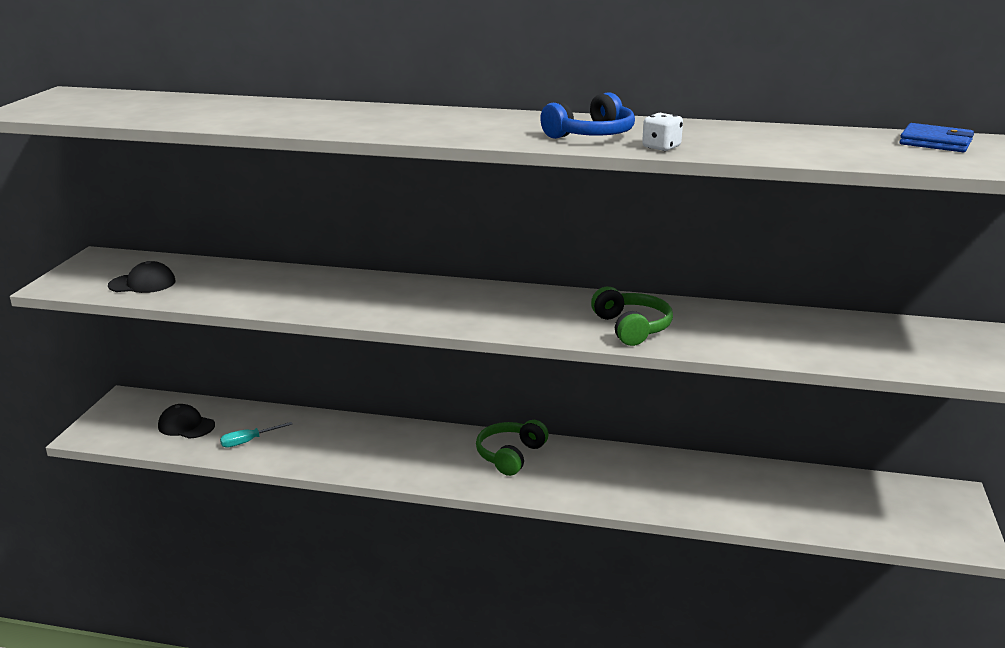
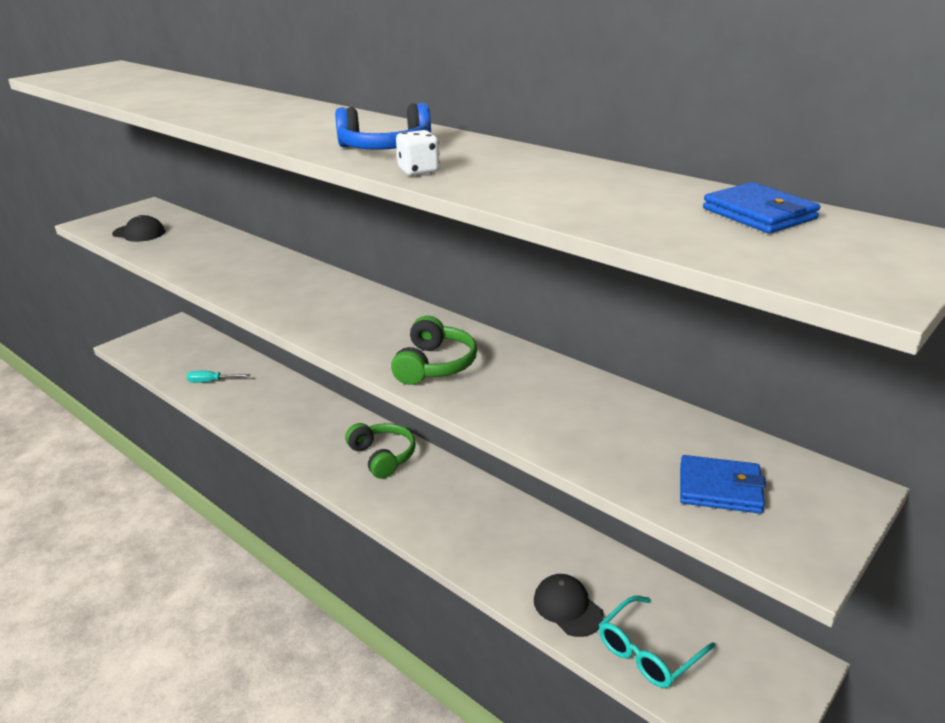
camera: 30 degrees right, 5 degrees up
(186, 426) = (187, 356): black cap -> black cap (567, 607)
(510, 455) = (383, 456): green headphones -> green headphones turned 90 degrees clockwise
(862, 520) = (648, 651): none -> turquoise glasses
(927, 353) = (720, 488): none -> blue wallet

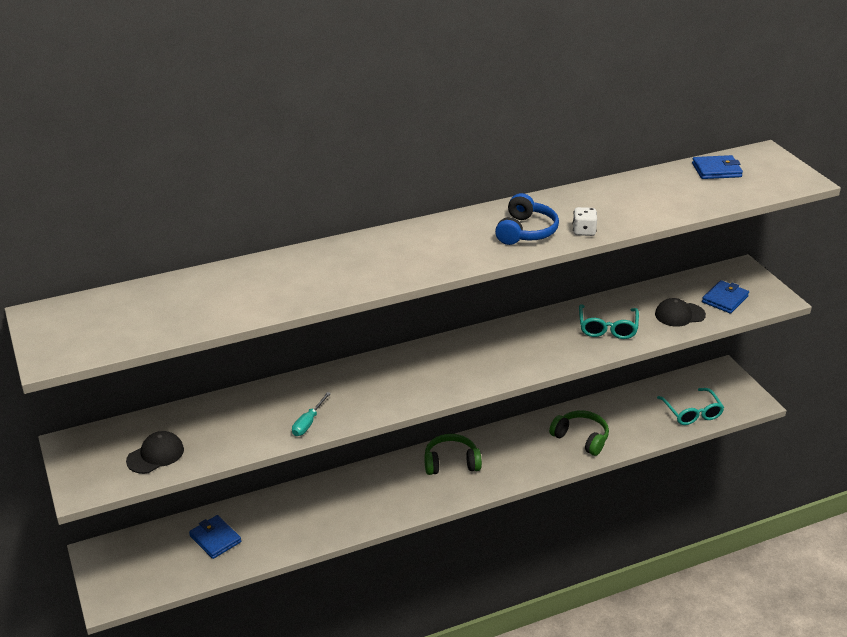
camera: 65 degrees left, 5 degrees up
(208, 364) = (215, 539): none -> blue wallet
(212, 381) = (251, 541): turquoise screwdriver -> turquoise screwdriver (308, 423)
(434, 365) = (552, 348): green headphones -> green headphones (581, 438)
(519, 394) = (607, 328): none -> turquoise glasses
(567, 607) = (647, 428): black cap -> black cap (679, 315)

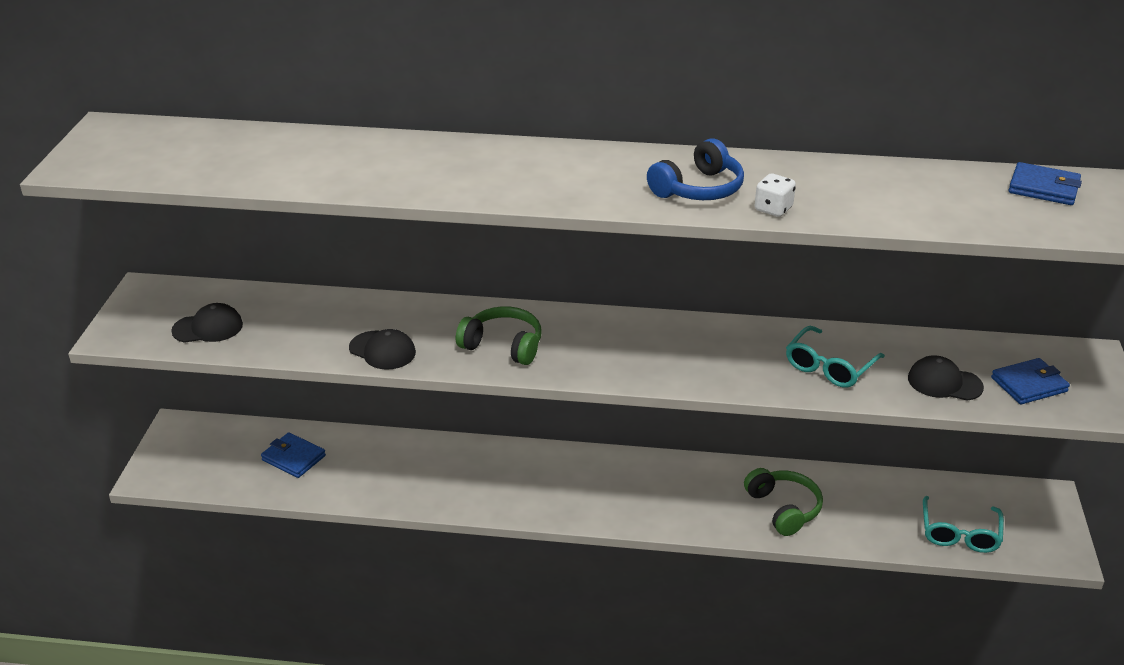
camera: 30 degrees right, 0 degrees up
(215, 539) = (293, 458): blue wallet -> blue wallet turned 45 degrees counterclockwise
(308, 423) = (382, 350): turquoise screwdriver -> black cap
(451, 463) = (603, 476): green headphones -> green headphones (503, 345)

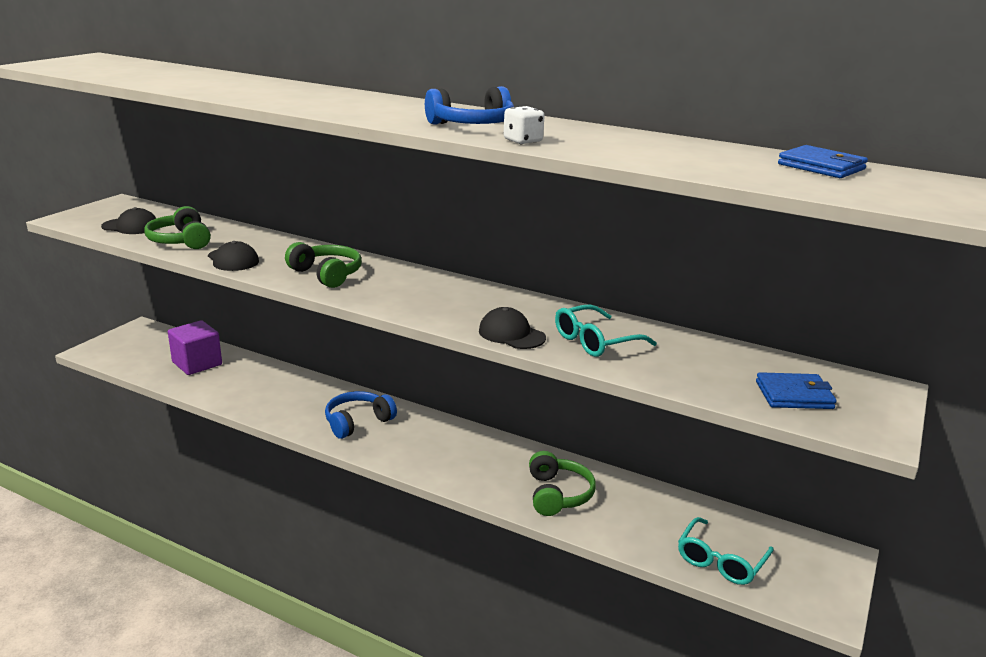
camera: 20 degrees right, 10 degrees down
(292, 336) = (180, 241): none -> green headphones
(293, 458) = (197, 363): blue wallet -> purple cube
(534, 483) = (357, 422): none -> blue headphones
(944, 382) = (702, 375): black cap -> black cap (511, 334)

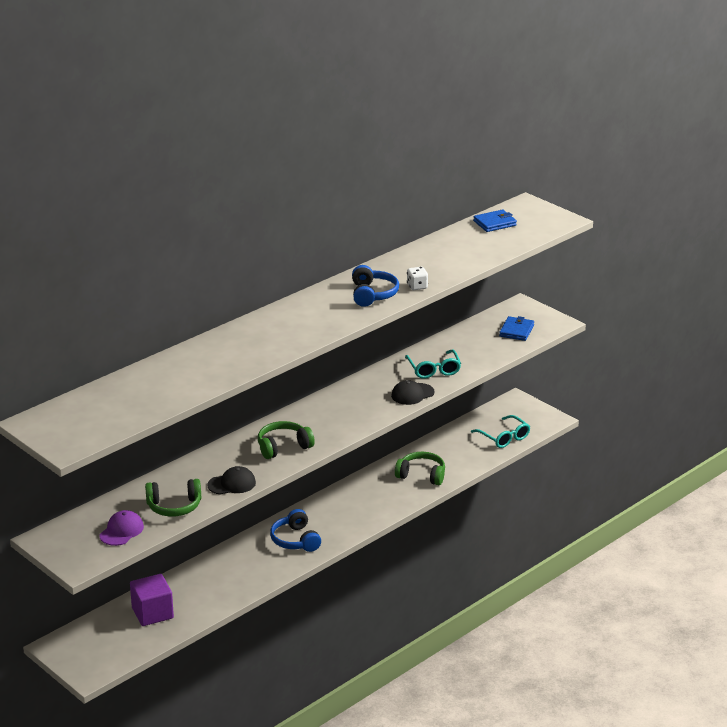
camera: 70 degrees left, 5 degrees up
(131, 226) = (121, 531): black cap -> purple cap

